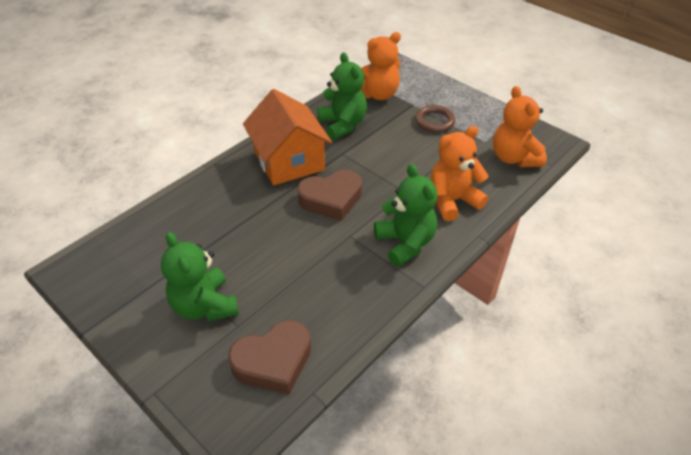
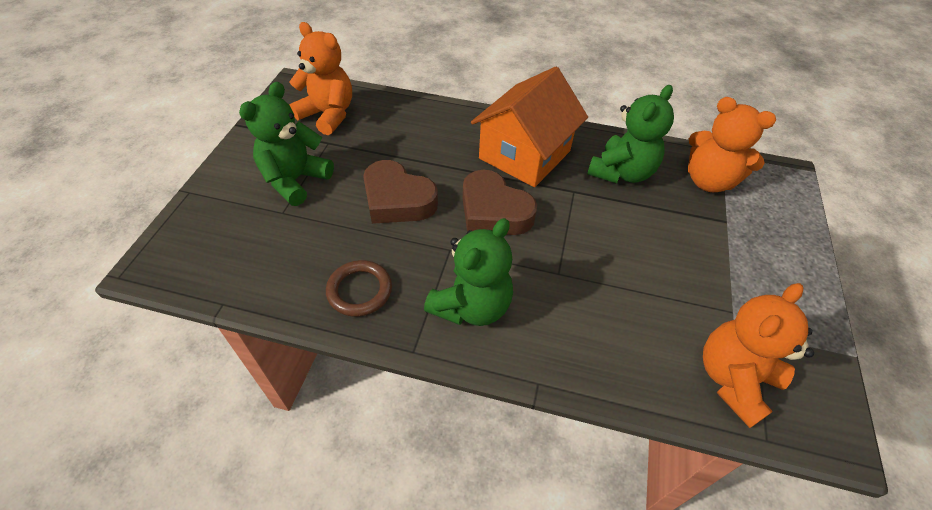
camera: 60 degrees right, 5 degrees up
(273, 361) = (249, 257): brown heart -> brown heart (397, 200)
(434, 121) = (717, 255): brown ring -> brown ring (359, 290)
(452, 200) = (581, 330): orange teddy bear -> orange teddy bear (328, 115)

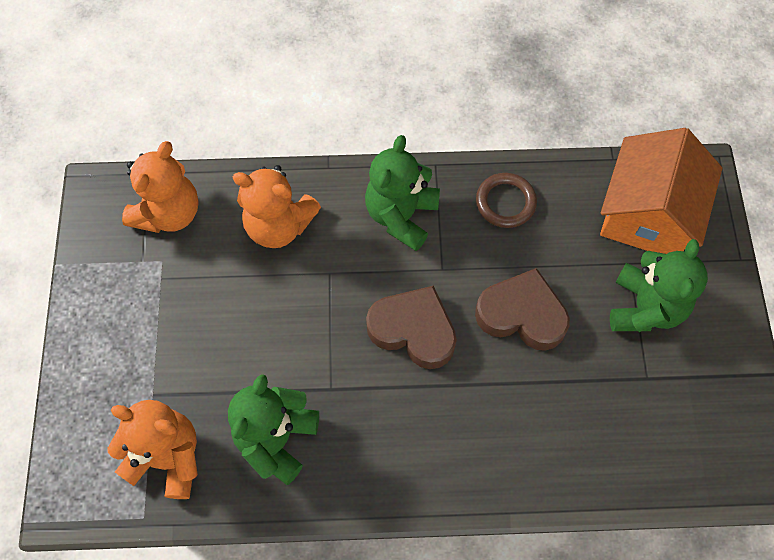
camera: 165 degrees right, 15 degrees up
(328, 115) = (678, 428): orange teddy bear -> orange teddy bear (279, 225)
(524, 155) = (402, 433): orange house -> orange house (647, 214)

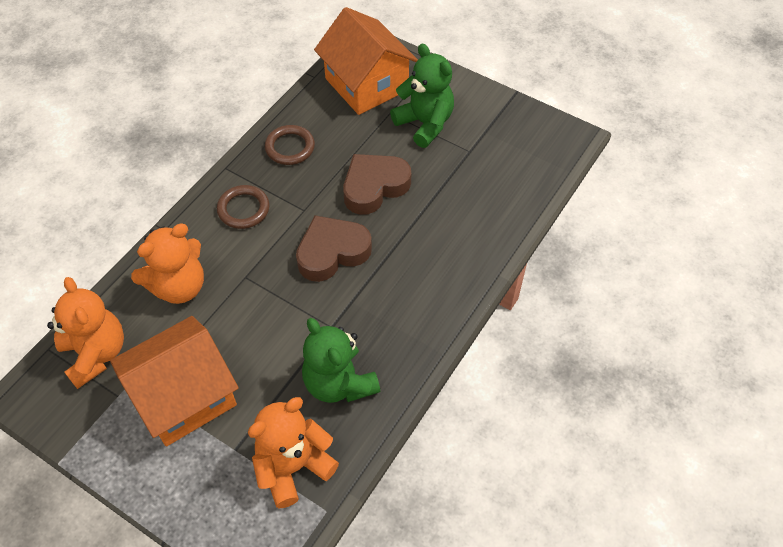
camera: 55 degrees left, 10 degrees down
(176, 314) = (184, 396): none -> orange house
(401, 216) = (243, 209): green teddy bear -> brown ring

